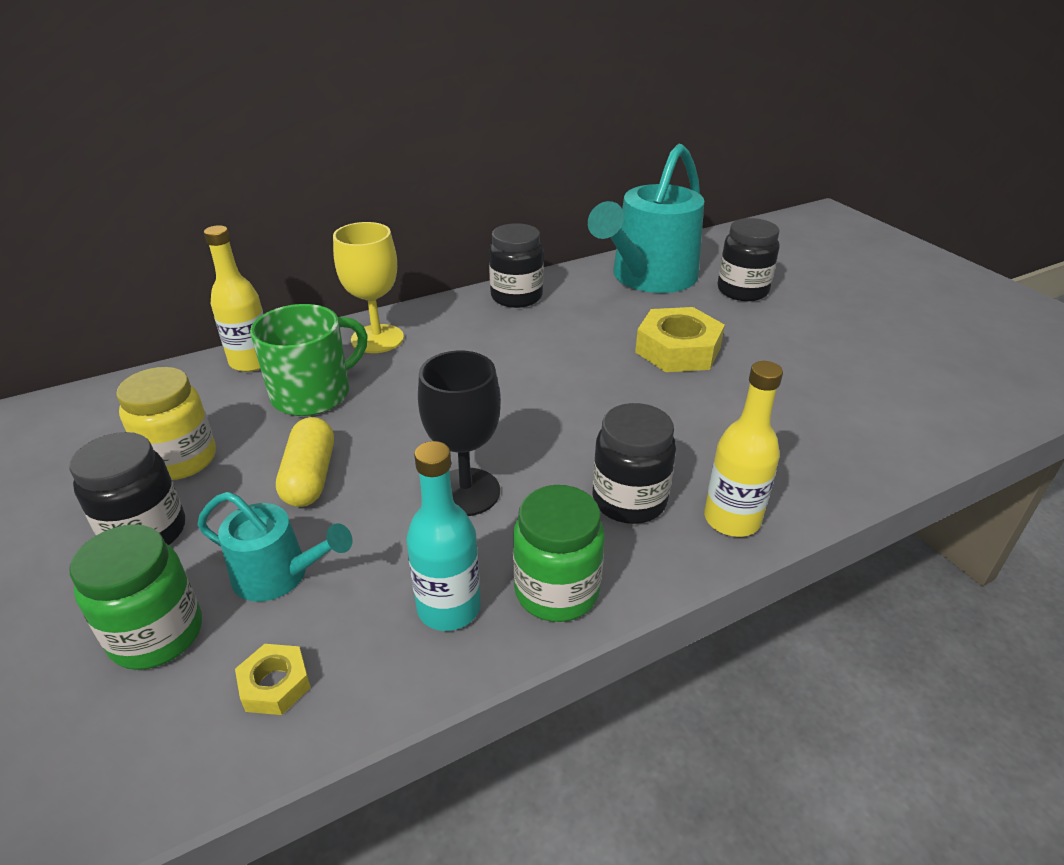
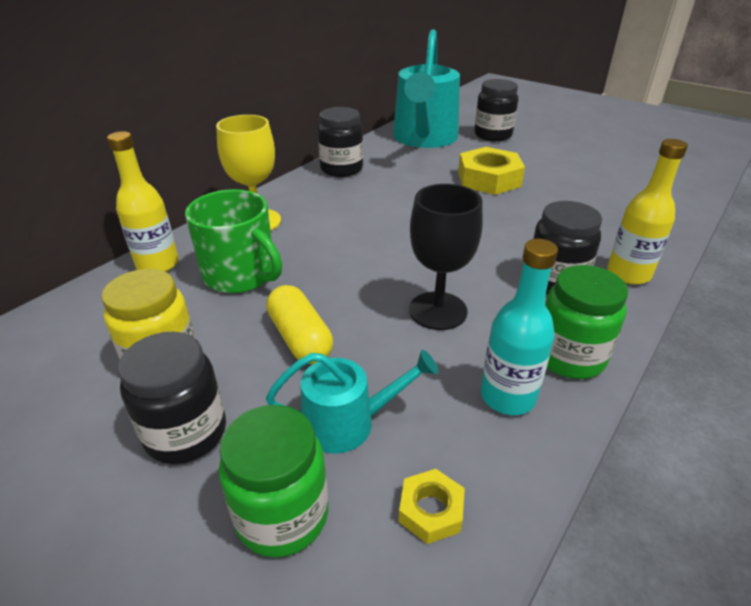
camera: 25 degrees left, 0 degrees up
(313, 394) = (241, 275): green mug -> green mug turned 105 degrees clockwise

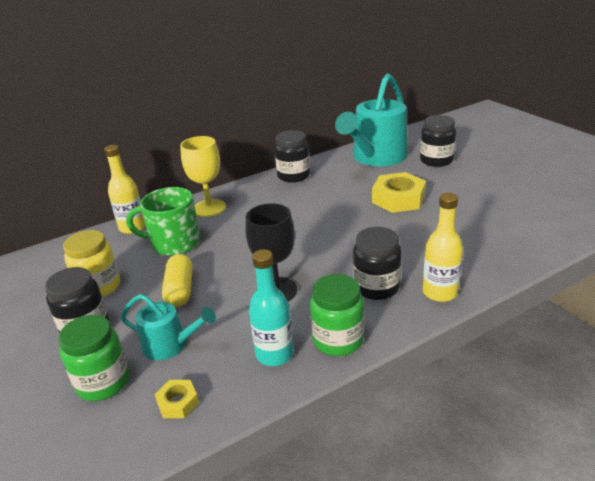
camera: 25 degrees right, 5 degrees down
(241, 275) = (174, 243): green mug -> green mug turned 120 degrees clockwise

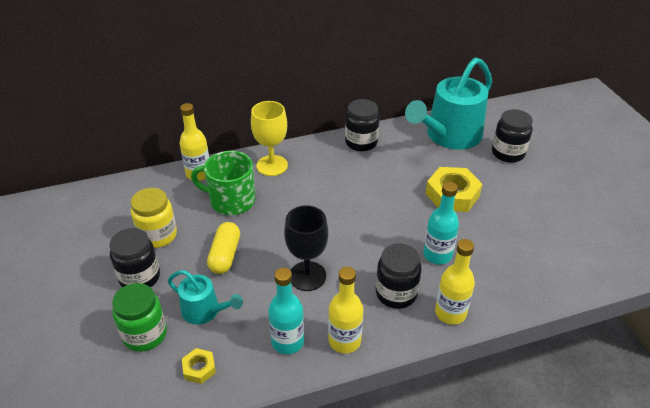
camera: 10 degrees right, 10 degrees up
(338, 340) = (344, 341): green jar -> yellow bottle
(405, 247) = (437, 255): none -> turquoise bottle

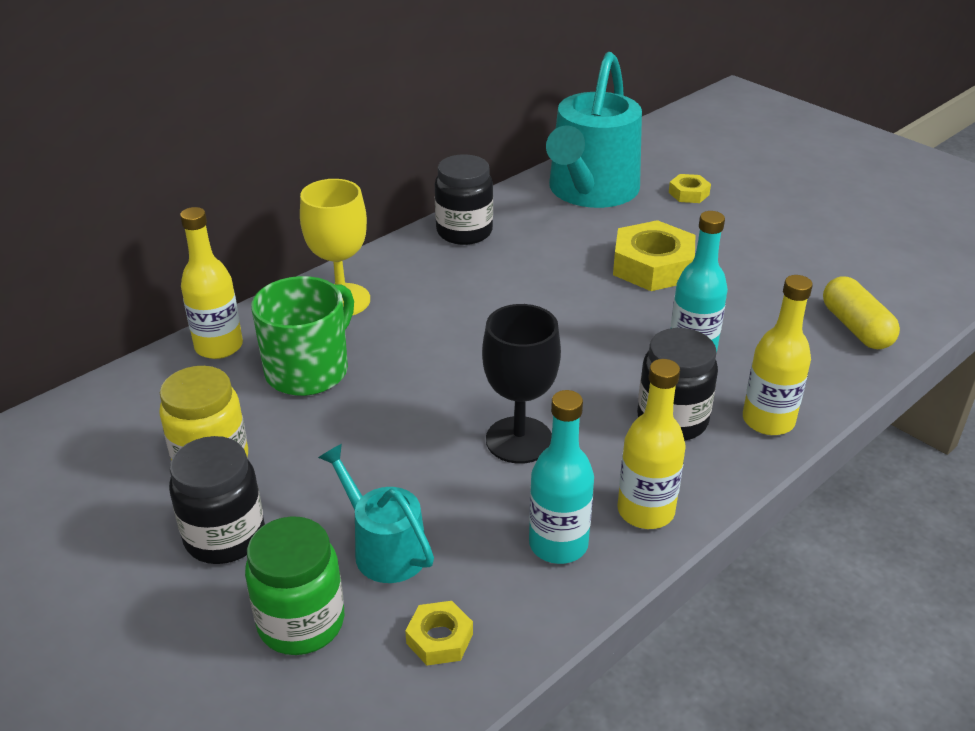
camera: 25 degrees left, 5 degrees down
(205, 311) = (384, 548): turquoise watering can -> turquoise watering can turned 135 degrees counterclockwise
(225, 255) = (357, 453): yellow capsule -> yellow capsule (855, 328)
(231, 201) = (309, 370): green mug -> green mug turned 135 degrees clockwise
(508, 153) = (688, 193): black jar -> yellow nut

